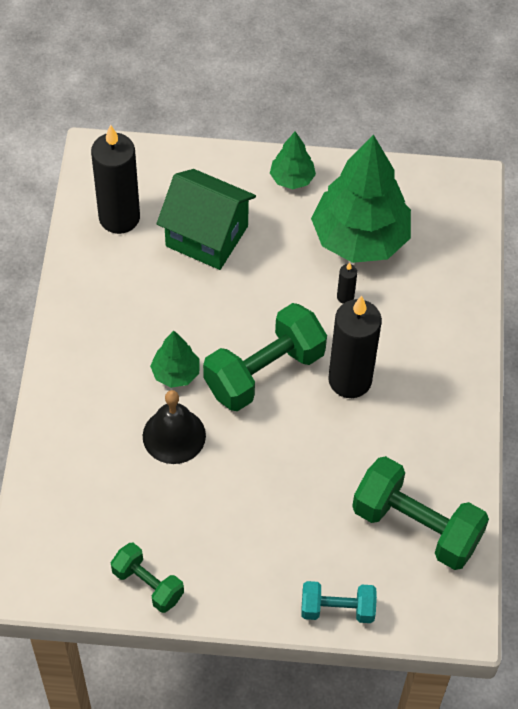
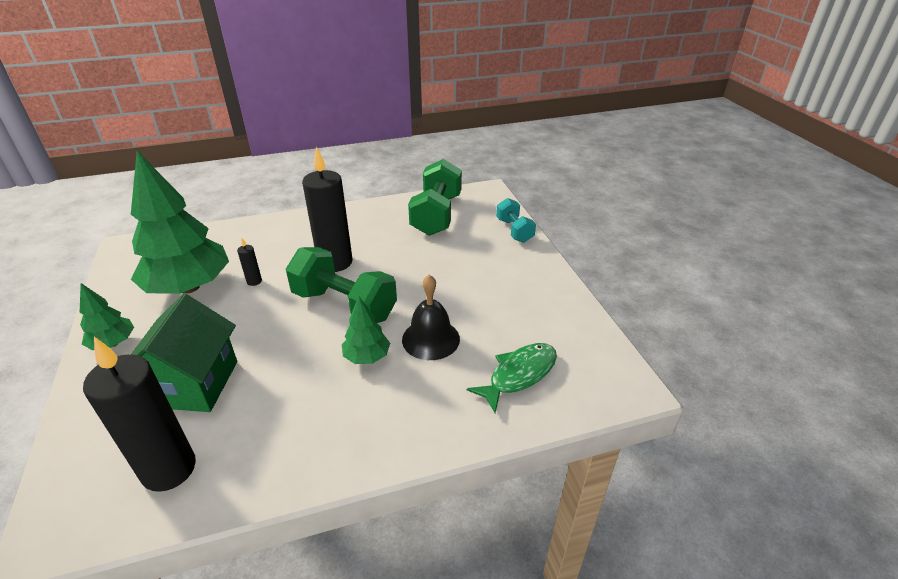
camera: 110 degrees left, 20 degrees down
(88, 494) = (519, 375): none -> green fish
(148, 584) = (567, 314): green dumbbell -> none

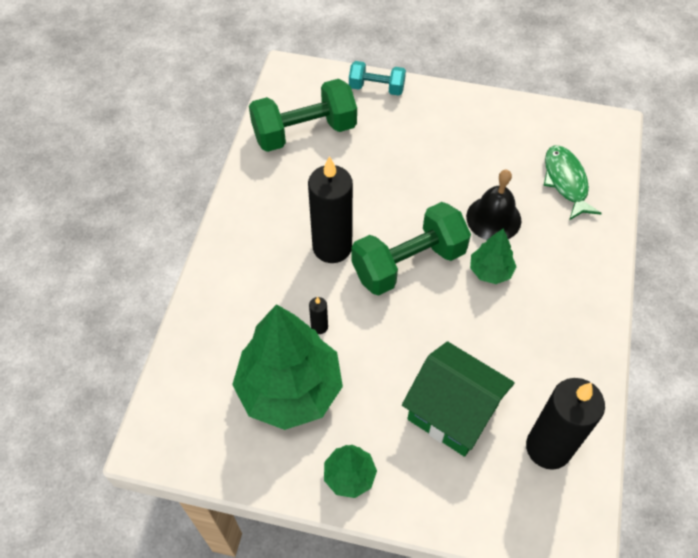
camera: 60 degrees left, 20 degrees up
(436, 215) = (304, 132): green dumbbell -> green dumbbell turned 60 degrees counterclockwise

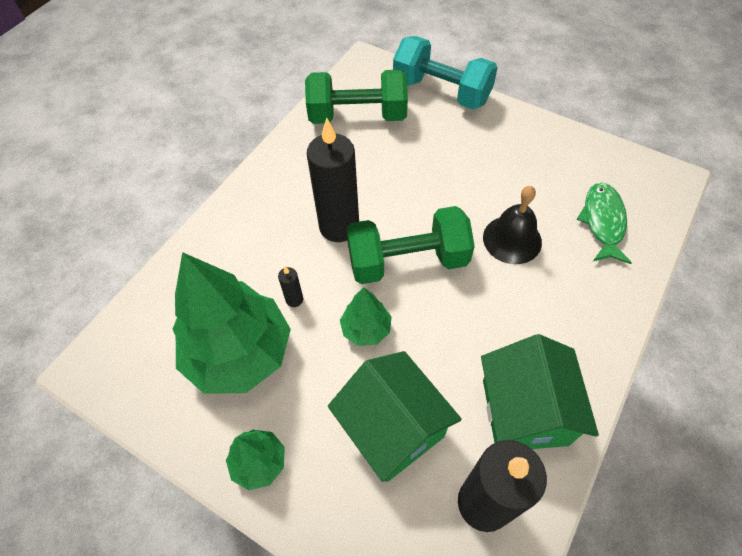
camera: 20 degrees right, 0 degrees up
(376, 88) = (441, 92): turquoise dumbbell -> turquoise dumbbell, size x1.76
(490, 271) = (489, 291): green tree -> green tree (366, 329)
(555, 365) = (524, 411): none -> green house

